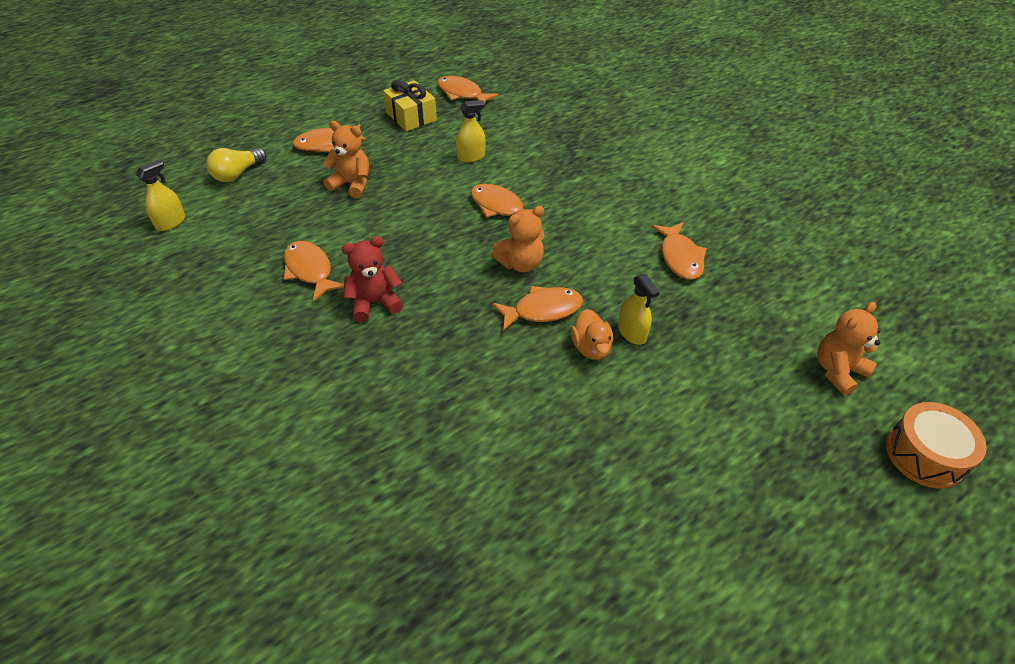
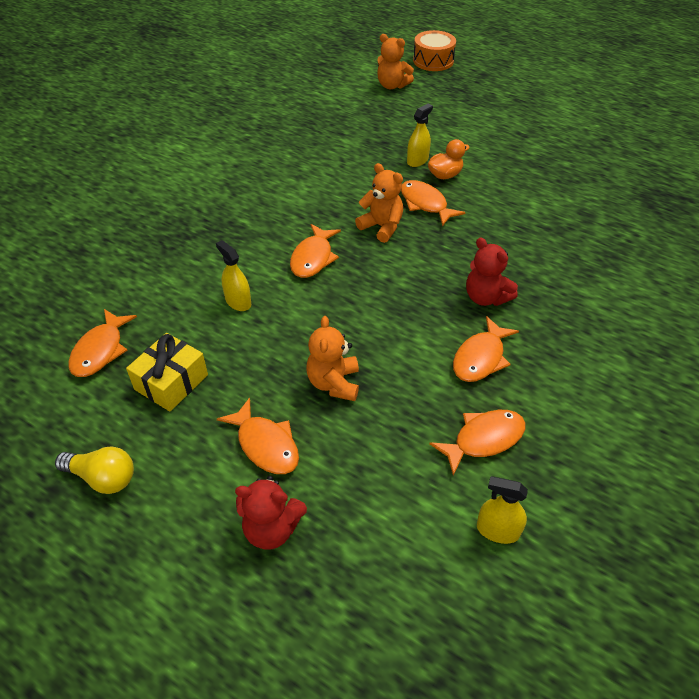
camera: 110 degrees left, 0 degrees up
(238, 174) = (372, 512): yellow light bulb -> yellow light bulb (103, 477)
(266, 135) = (271, 529): none -> red teddy bear
(680, 257) = (323, 151): orange fish -> orange fish (484, 439)

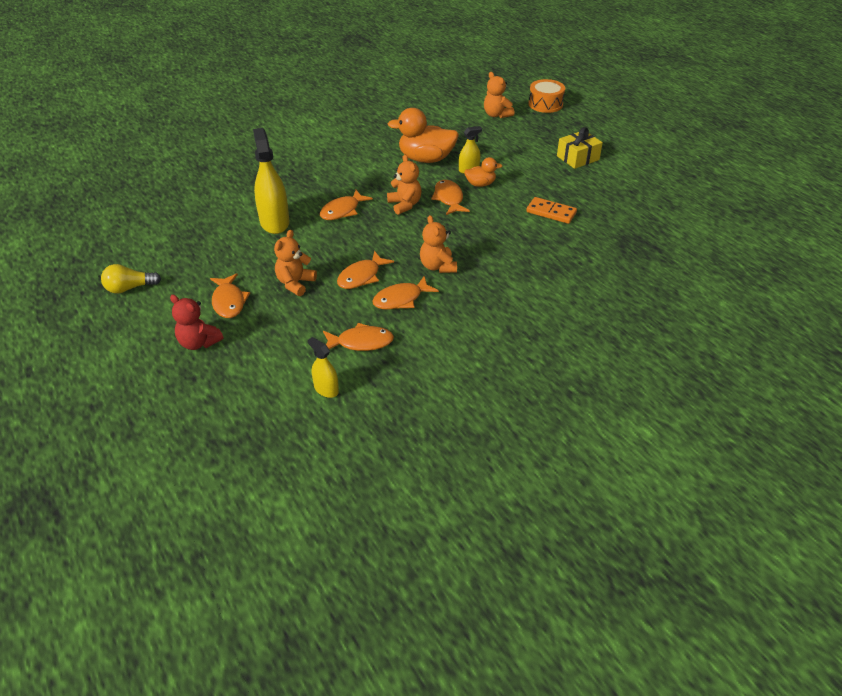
camera: 25 degrees right, 5 degrees down
(100, 350) = (175, 225): orange fish -> orange fish (361, 276)
(103, 477) = (129, 288): yellow light bulb -> yellow light bulb turned 120 degrees clockwise
(171, 382) = (201, 253): yellow gift -> yellow gift (577, 158)
(238, 302) = (274, 222): yellow spray bottle -> yellow spray bottle, size x1.89
(358, 160) = (426, 159): none -> orange duck
(486, 297) = (438, 266): red teddy bear -> orange teddy bear
(548, 188) = (551, 212): none -> orange domino

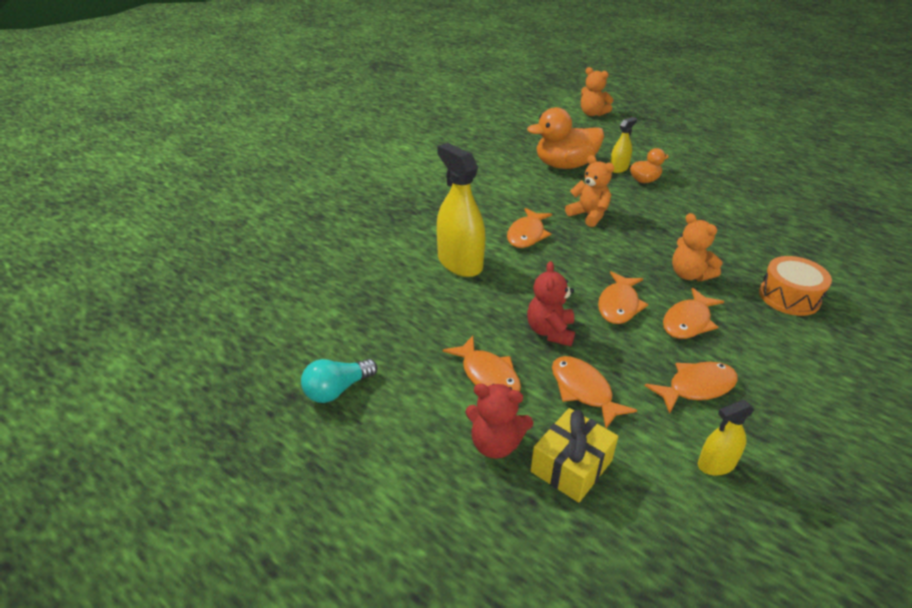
camera: 20 degrees left, 5 degrees down
(129, 288) = (337, 390): yellow light bulb -> turquoise light bulb
(295, 283) = (550, 331): orange teddy bear -> red teddy bear
(326, 389) = (716, 464): yellow spray bottle -> yellow spray bottle turned 45 degrees counterclockwise
(449, 199) = (628, 200): orange fish -> orange fish (583, 390)
(545, 104) = (628, 98): orange drum -> orange drum (789, 297)
(551, 212) = (741, 195): orange domino -> none
(577, 158) = (709, 140): yellow gift -> yellow gift (571, 466)

